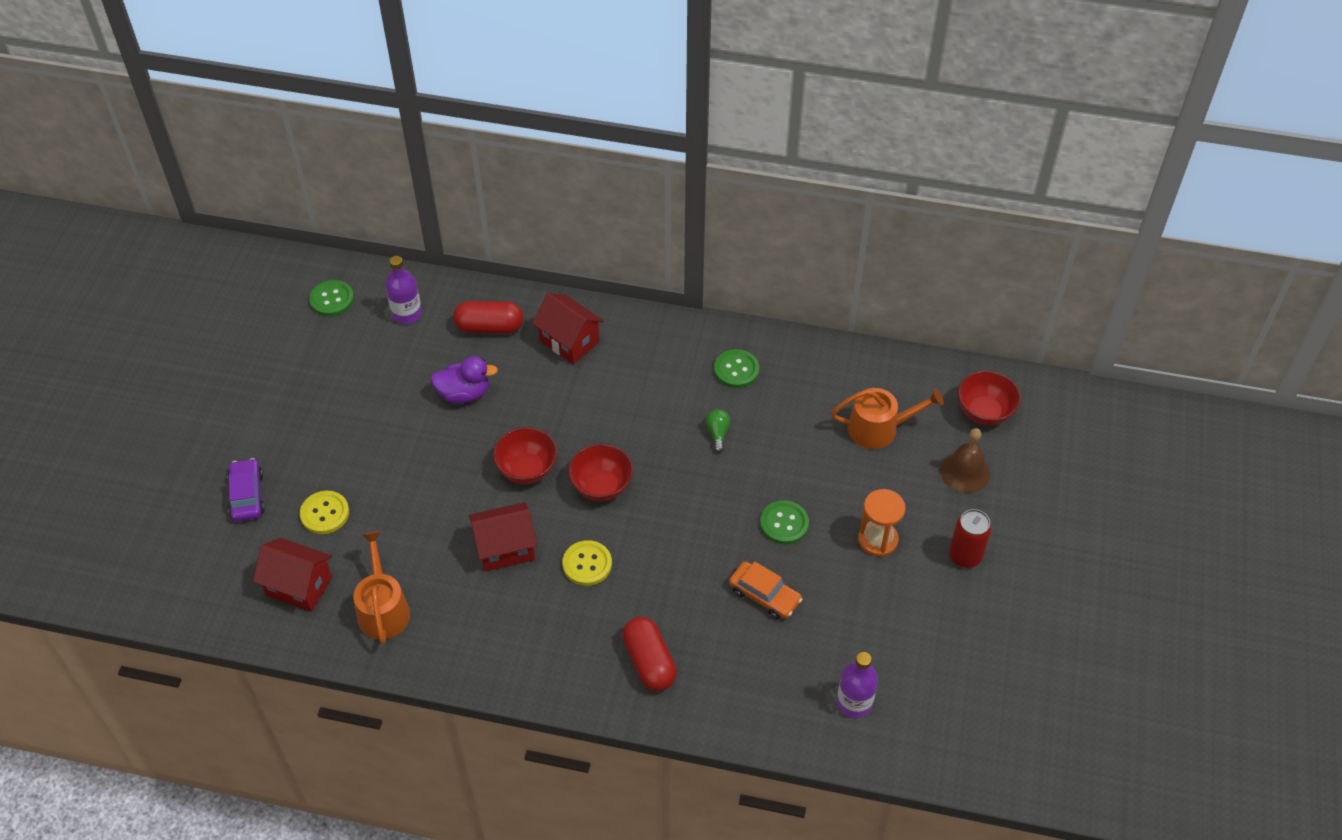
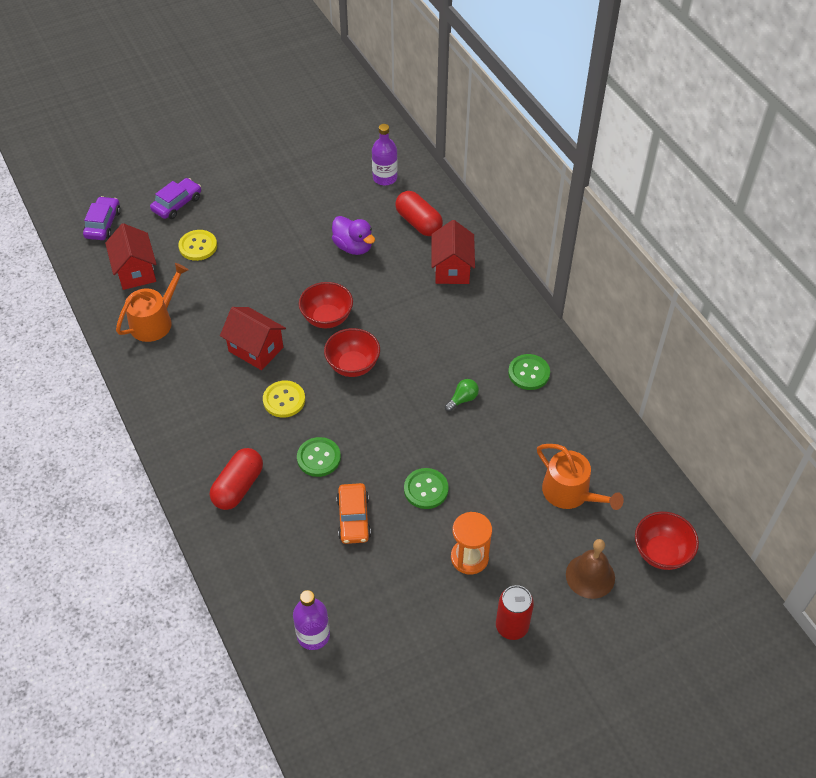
camera: 50 degrees right, 0 degrees up
(200, 575) = (103, 224): none -> purple car
(332, 299) = (357, 138): green button -> green button (318, 458)

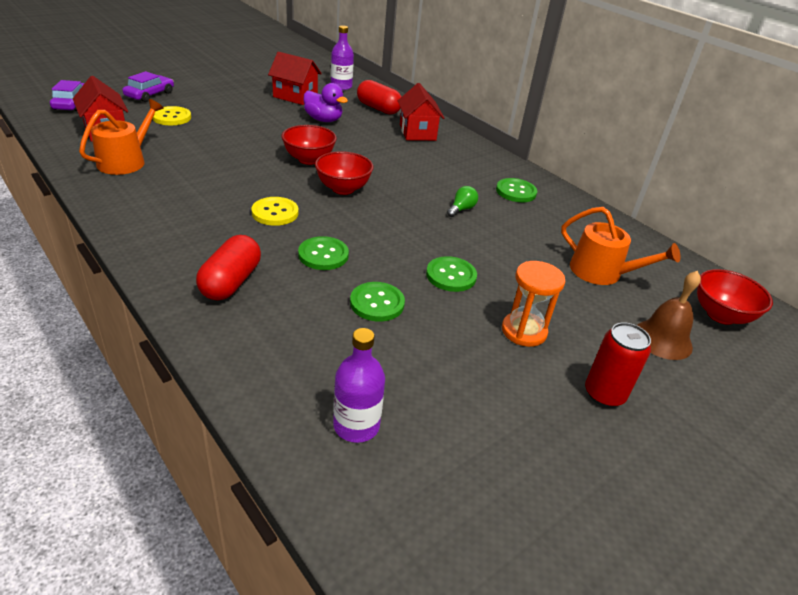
camera: 15 degrees left, 15 degrees down
(256, 349) = (238, 179): red house -> red house (295, 96)
(353, 518) = (377, 303): orange car -> green button

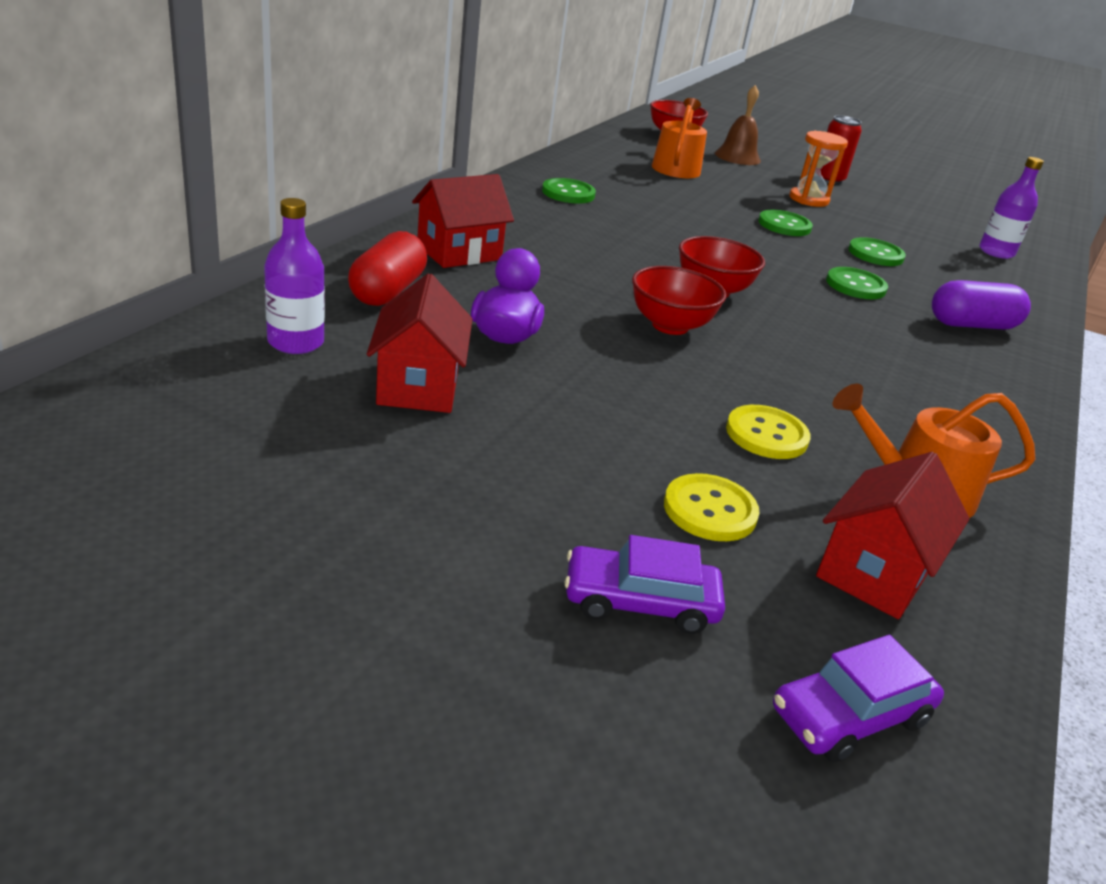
camera: 115 degrees left, 5 degrees down
(231, 282) = (972, 325): red capsule -> purple capsule
(275, 213) = (832, 325): yellow button -> yellow button (766, 435)
(461, 209) = (654, 221): green light bulb -> none

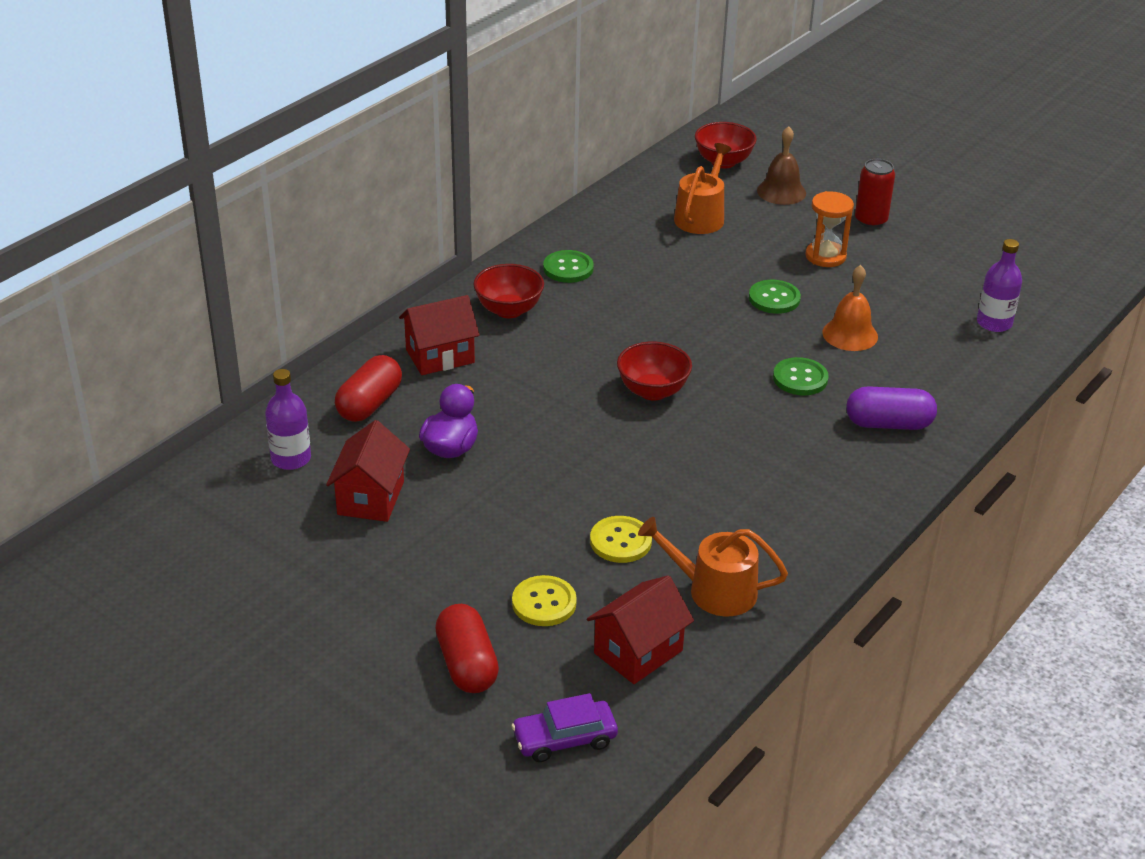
camera: 15 degrees right, 5 degrees up
(640, 601) = (467, 664): purple car -> red capsule
(670, 326) = (593, 433): red bowl -> red bowl (509, 310)
(875, 254) = (850, 334): green button -> orange bell

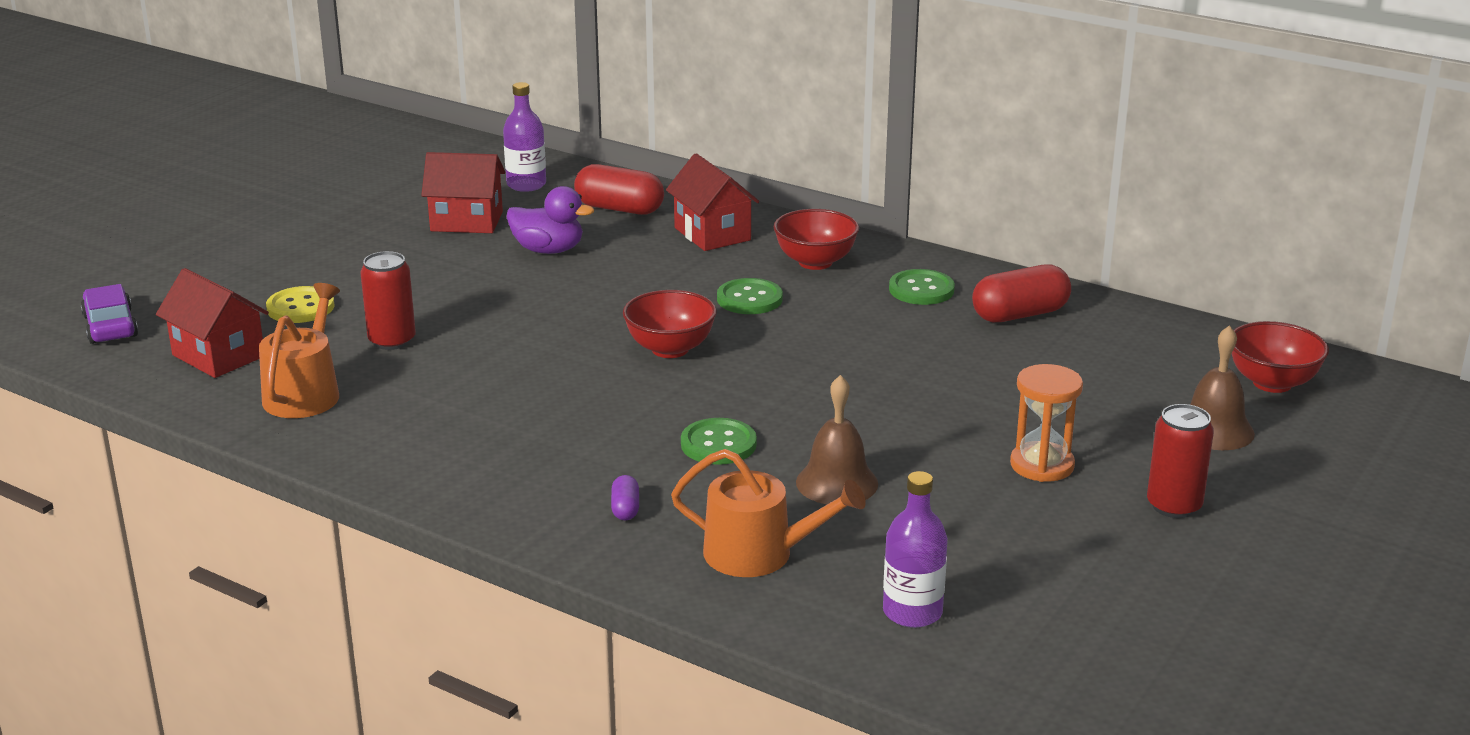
camera: 85 degrees right, 10 degrees down
(467, 664) = (222, 278): red capsule -> red capsule (1020, 314)
(620, 541) = (392, 341): yellow button -> red can
(701, 216) = (1100, 370): orange watering can -> orange watering can (759, 554)
(774, 298) = (907, 425): green button -> green button (749, 299)
(850, 334) = (837, 483): orange bell -> brown bell
(888, 424) = (625, 509): purple capsule -> purple capsule, size x0.48

